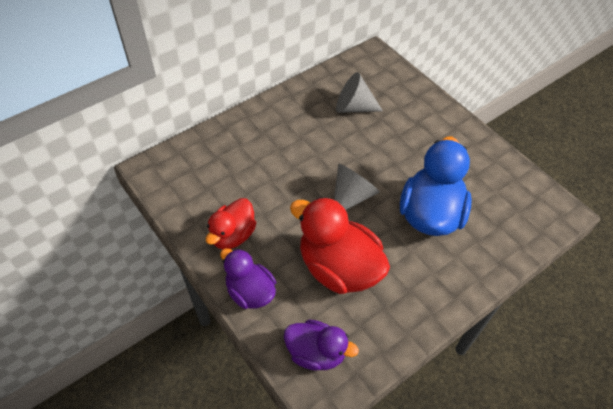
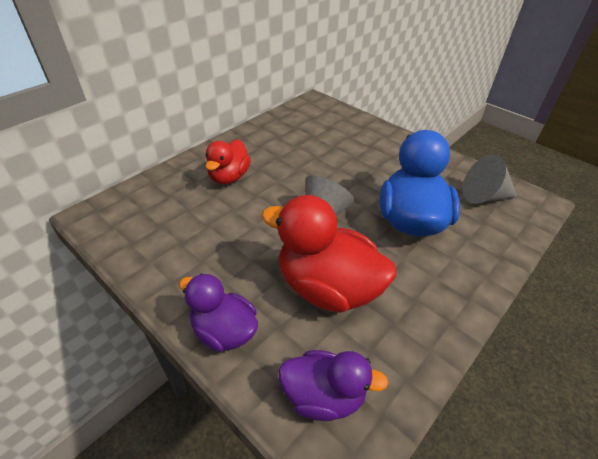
camera: 10 degrees left, 10 degrees down
(232, 235) = (195, 270): red duck -> red duck (229, 177)
(353, 107) = (306, 140): grey cone -> grey cone (483, 196)

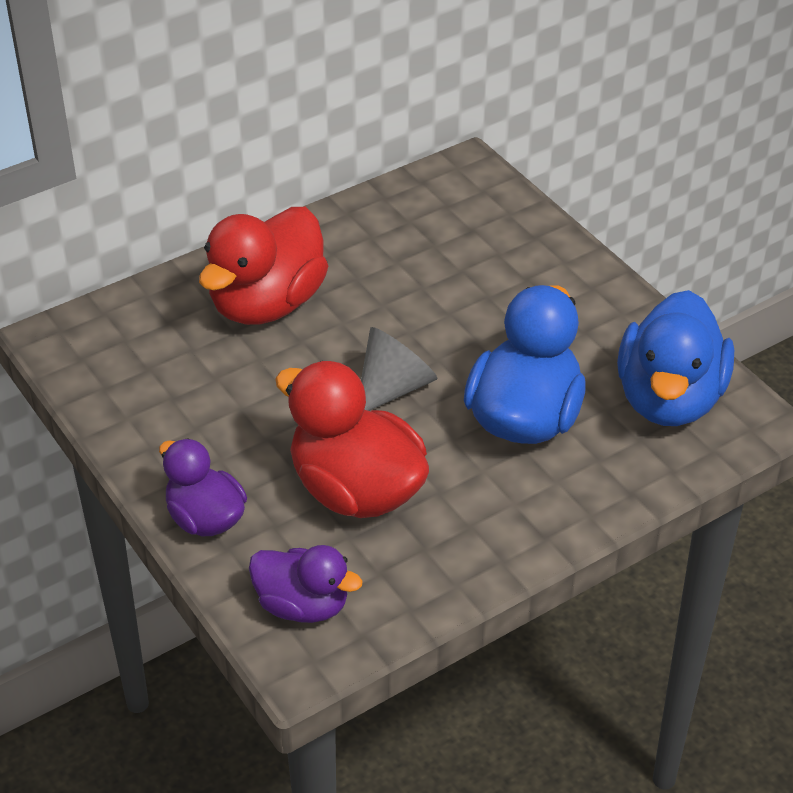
camera: 15 degrees right, 0 degrees up
(229, 177) = (267, 304): red duck -> red duck, size x1.64
(483, 196) = (669, 399): grey cone -> blue duck

